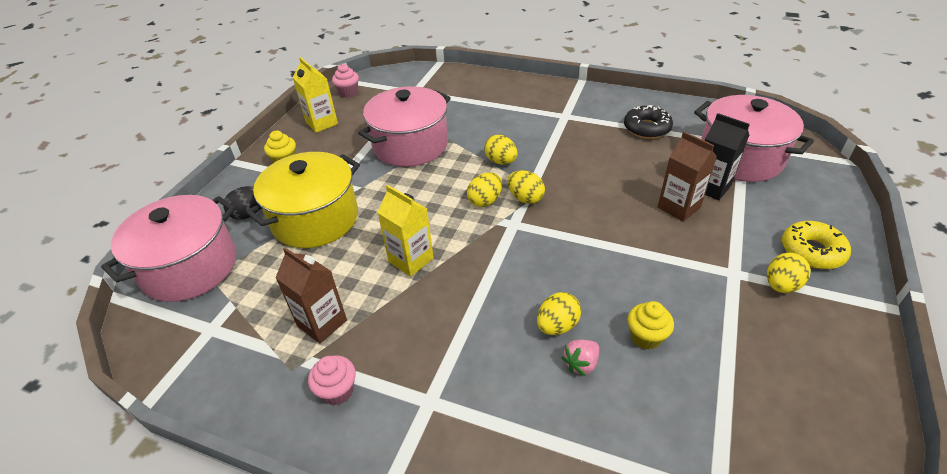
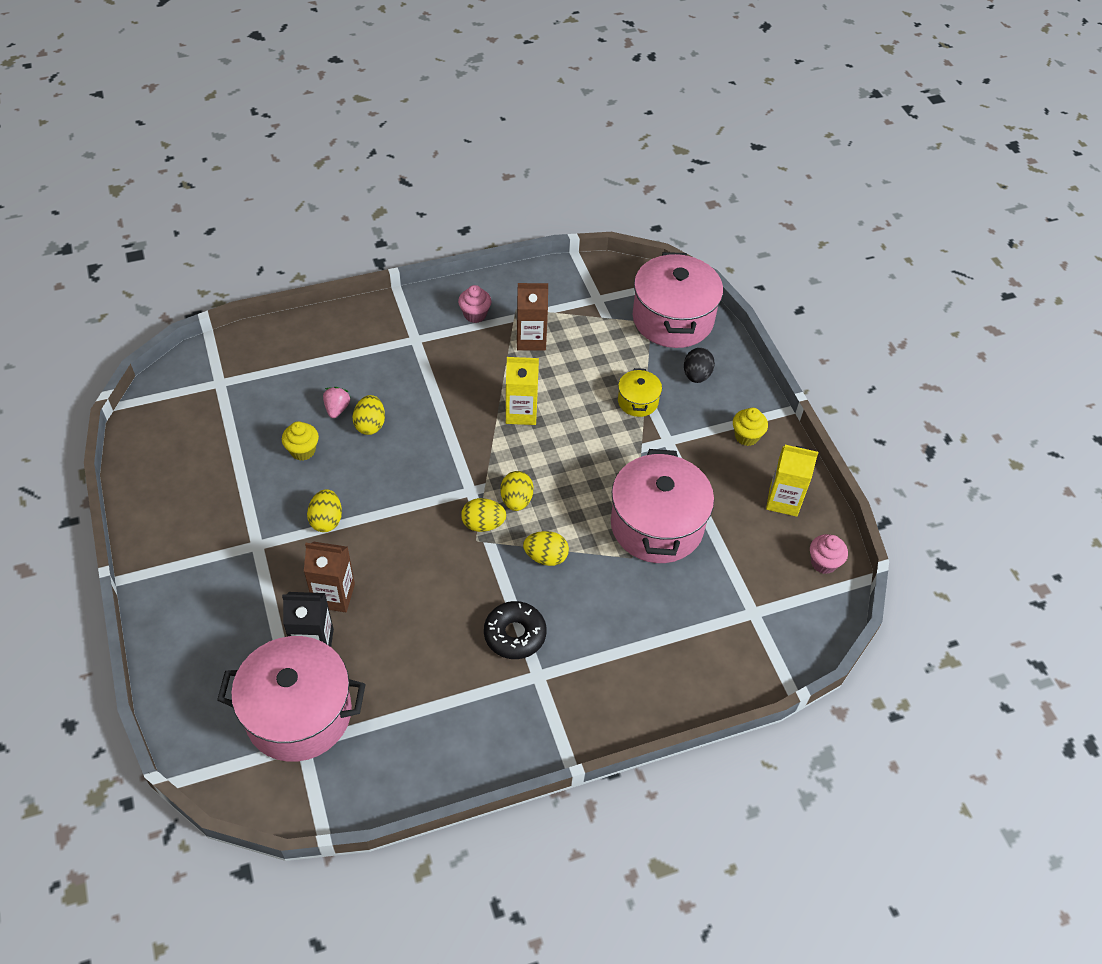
camera: 135 degrees right, 10 degrees up
(315, 219) = (637, 401): yellow pot -> yellow pot, size x0.47
(646, 128) = (428, 708): black donut -> black donut (515, 634)
(781, 285) = (214, 553): yellow egg -> yellow egg (326, 520)
(812, 251) = (195, 607): yellow donut -> none

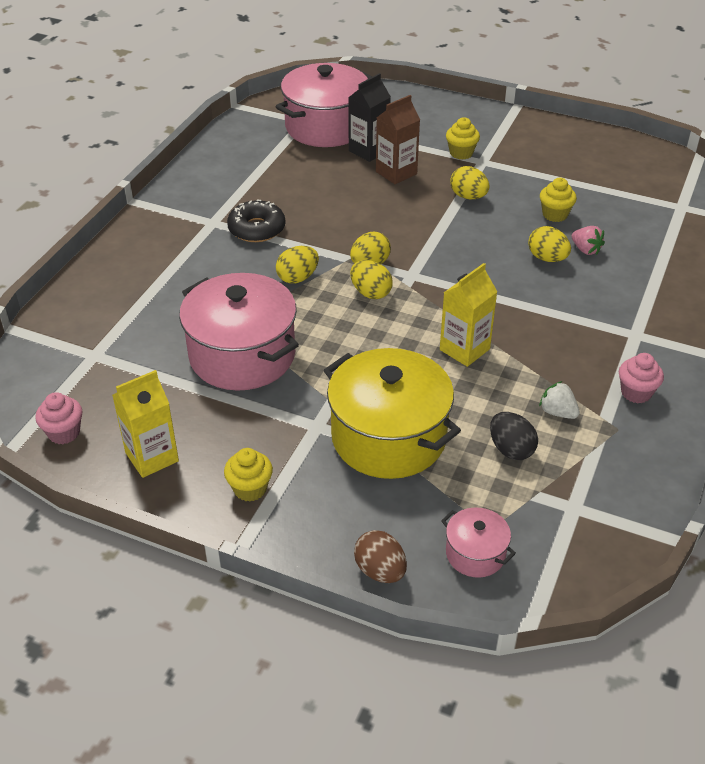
camera: 135 degrees right, 10 degrees down
(255, 569) = (461, 153): none -> yellow cupcake
(531, 340) = (557, 412): brown carton -> white strawberry
(637, 401) = (388, 437): yellow pot -> yellow pot, size x2.12
(673, 319) = (475, 553): pink pot -> pink pot, size x0.47
(696, 375) = (370, 510): black egg -> black egg (511, 449)
(727, 348) = (380, 571): none -> brown egg

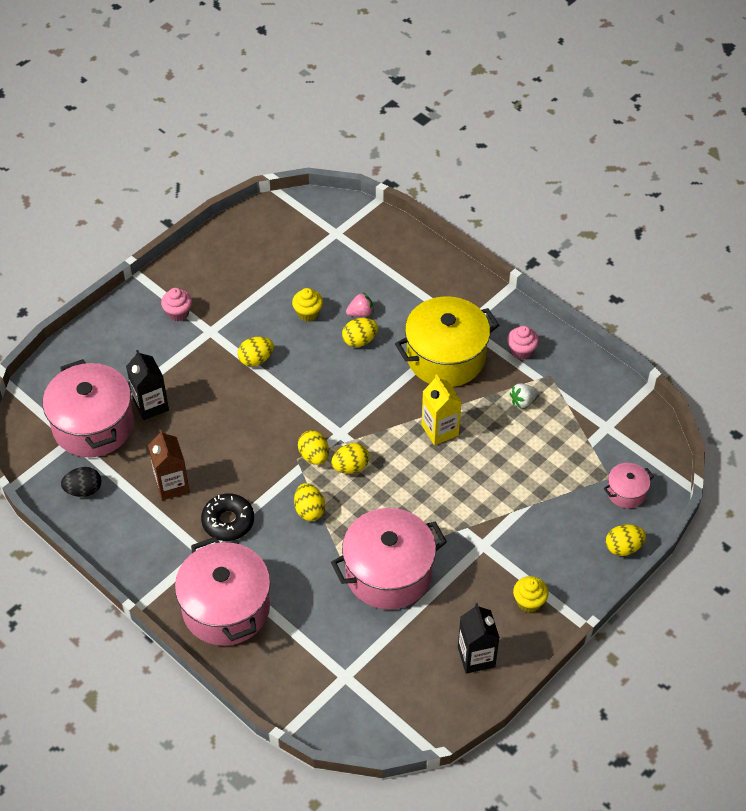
camera: 70 degrees left, 10 degrees up
(64, 433) = (429, 712): pink cupcake -> pink cupcake (178, 313)
(152, 253) = (226, 608): none -> pink pot
(152, 457) = (476, 657): yellow carton -> black carton
(380, 571) = (623, 547): brown egg -> yellow egg
(388, 437) = (510, 505): yellow pot -> yellow pot (445, 357)
(396, 173) = (196, 397): brown carton -> brown carton (172, 485)
(461, 153) = (190, 341): yellow cupcake -> none
(511, 449) = (547, 440): black egg -> black egg (83, 490)

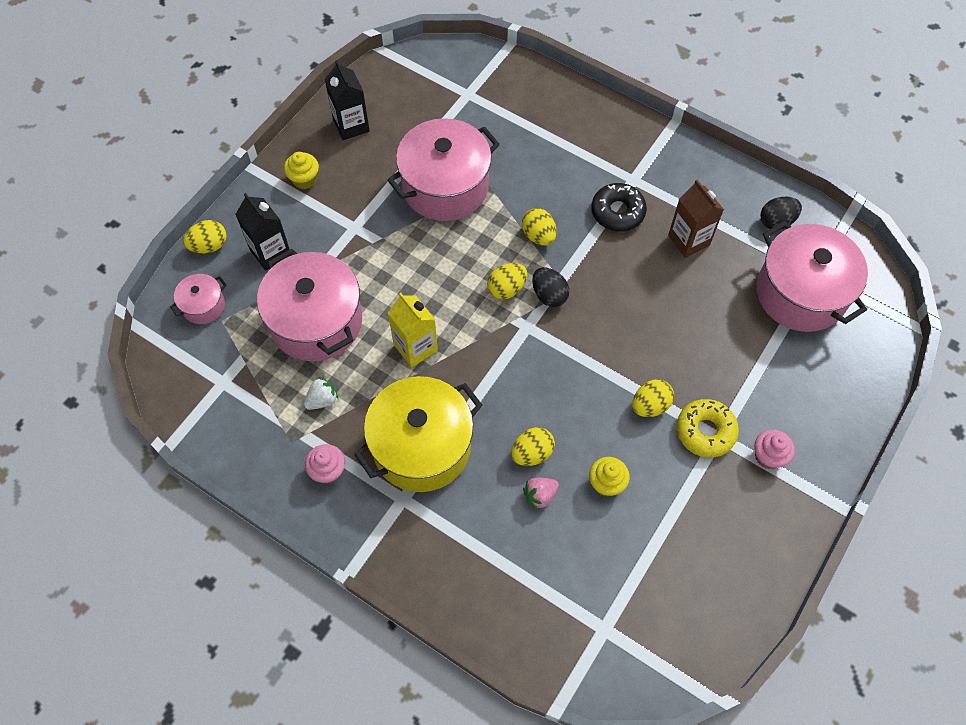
camera: 170 degrees right, 10 degrees up
(151, 405) = (748, 326): black carton -> black carton (270, 252)
(219, 336) = (705, 431): none -> yellow donut
(226, 608) = (592, 133): pink pot -> pink pot (316, 321)
(314, 456) = (549, 295): yellow egg -> black egg

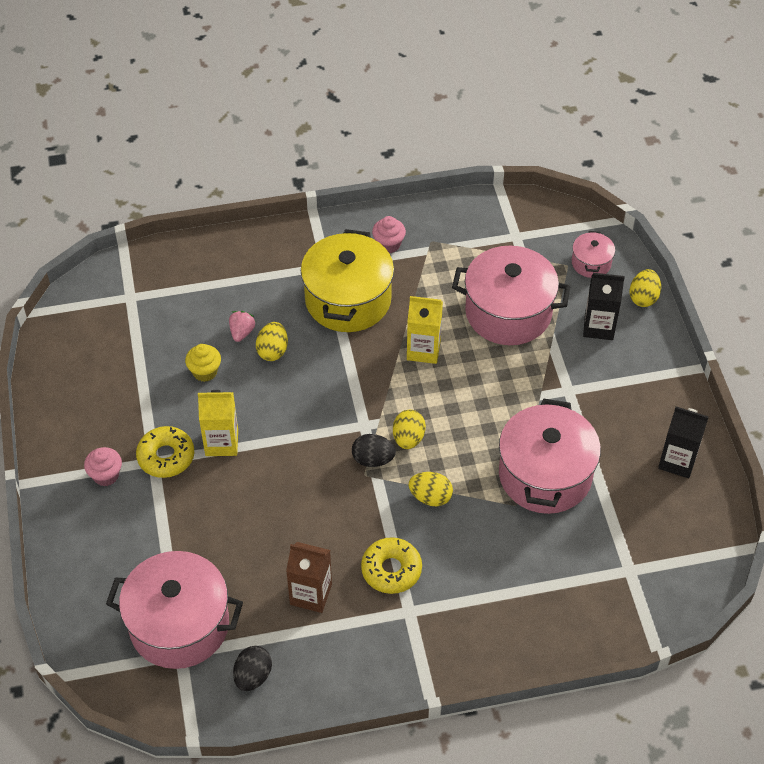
camera: 135 degrees right, 10 degrees down
(304, 179) = (649, 392): yellow cupcake -> none
(322, 400) = (442, 275): white strawberry -> none
(617, 212) = (391, 570): black donut -> yellow donut
(650, 405) = (221, 443): yellow egg -> yellow carton

